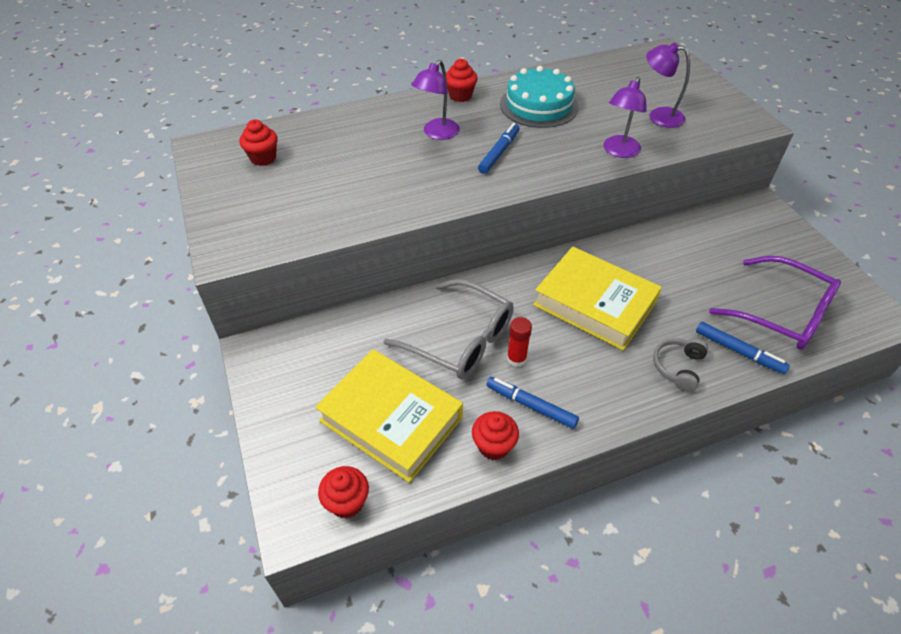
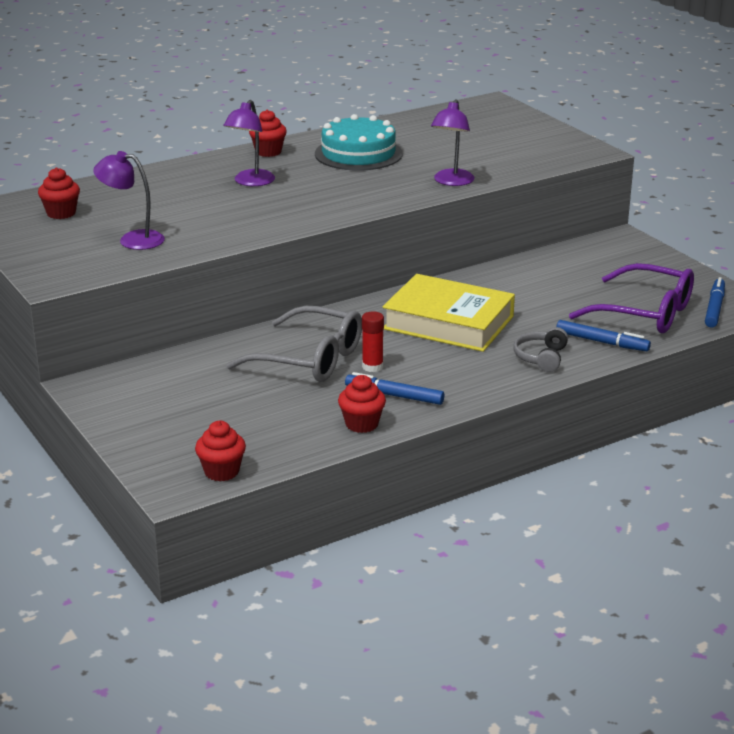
camera: 10 degrees left, 20 degrees down
(391, 419) = (250, 417): yellow book -> none
(499, 152) = (323, 191): blue marker -> blue marker (714, 308)
(658, 116) = (490, 153): purple lamp -> purple lamp (132, 239)

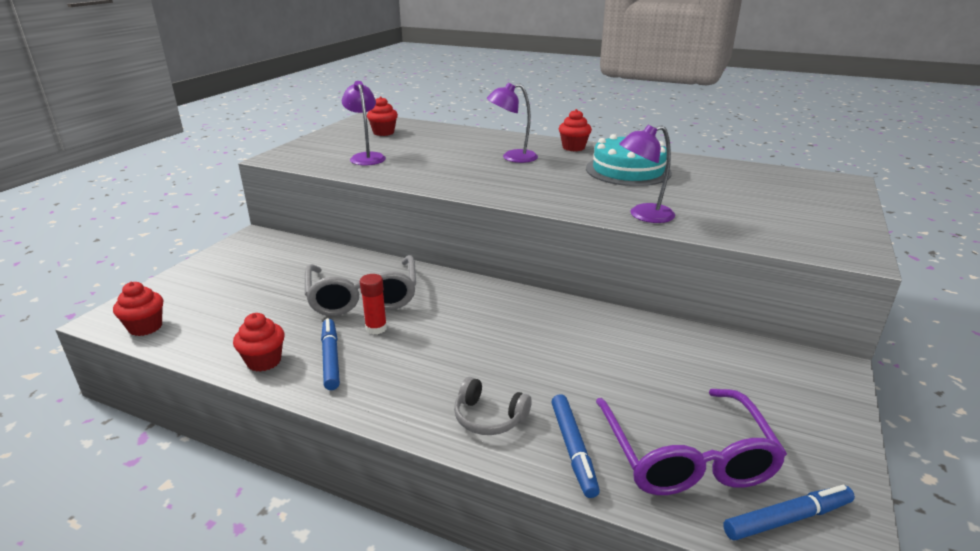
camera: 55 degrees right, 0 degrees up
(448, 322) = (500, 335): yellow book -> none
(541, 358) = (489, 417): grey headphones -> grey headphones turned 135 degrees counterclockwise

